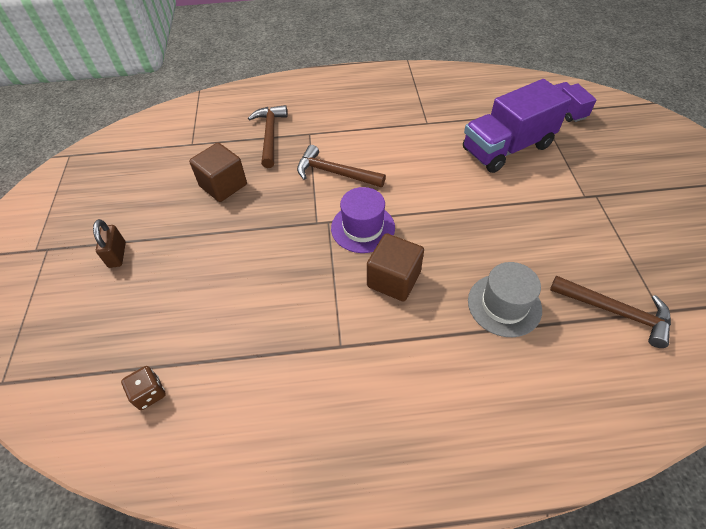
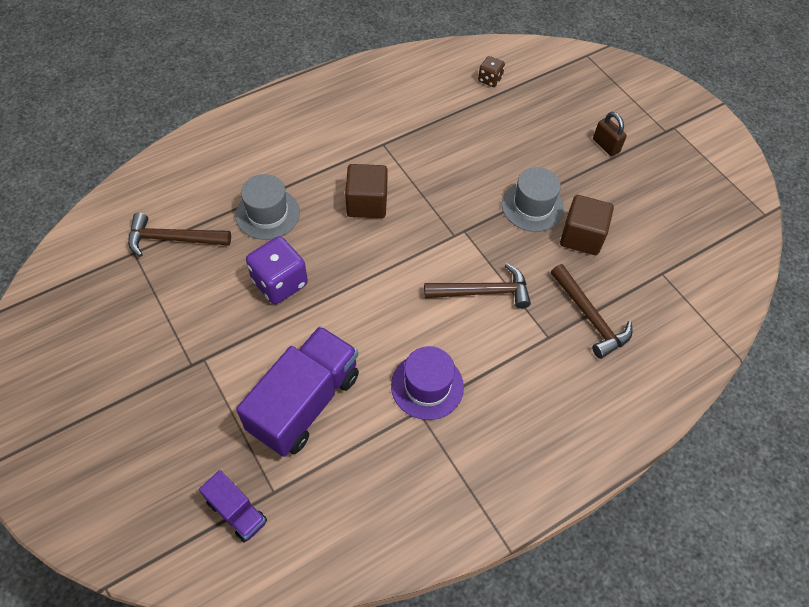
camera: 150 degrees right, 5 degrees up
(240, 222) = (532, 206): none -> grey hat
(363, 228) = (418, 240): purple hat -> purple hat (427, 386)
(506, 233) = (280, 282): none -> purple dice

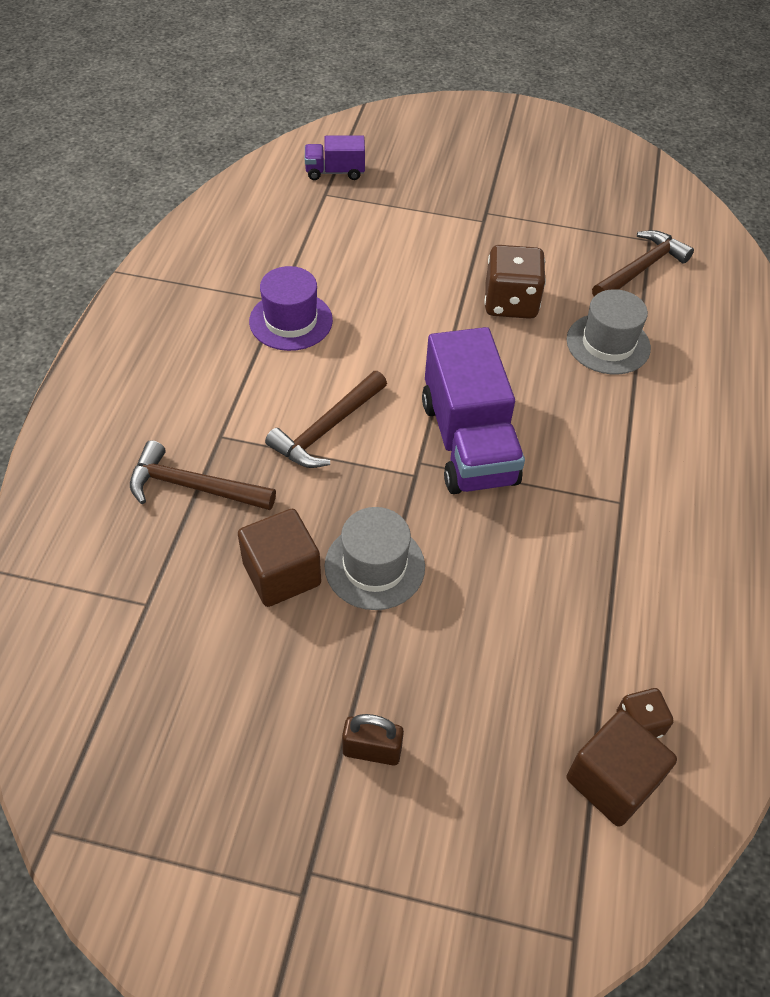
camera: 135 degrees right, 5 degrees down
(280, 282) = (510, 303): purple dice -> brown dice
(304, 402) = (373, 247): purple truck -> purple truck (468, 442)
(367, 203) = (542, 424): brown cube -> brown cube (612, 780)

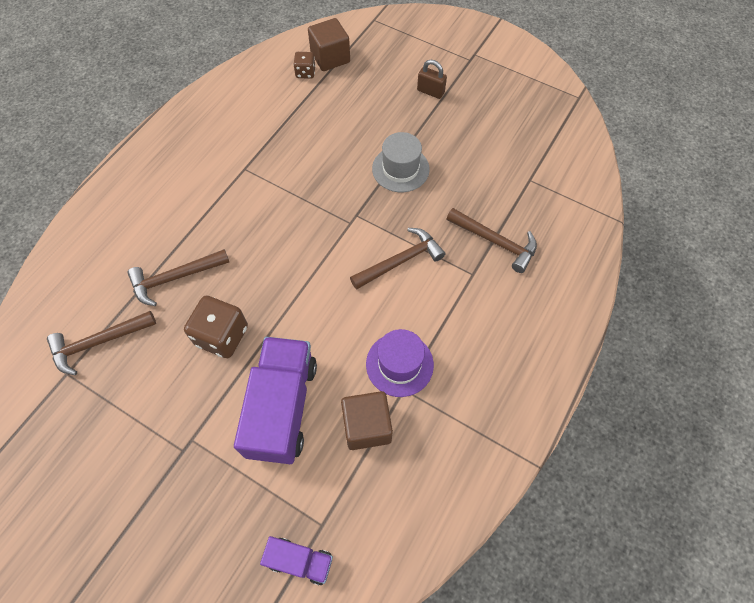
camera: 160 degrees left, 10 degrees up
(282, 574) = (453, 177): brown cube -> brown cube (367, 426)
(468, 442) = (313, 228): purple truck -> purple truck (282, 407)
(608, 344) = (175, 278): grey hat -> brown hammer

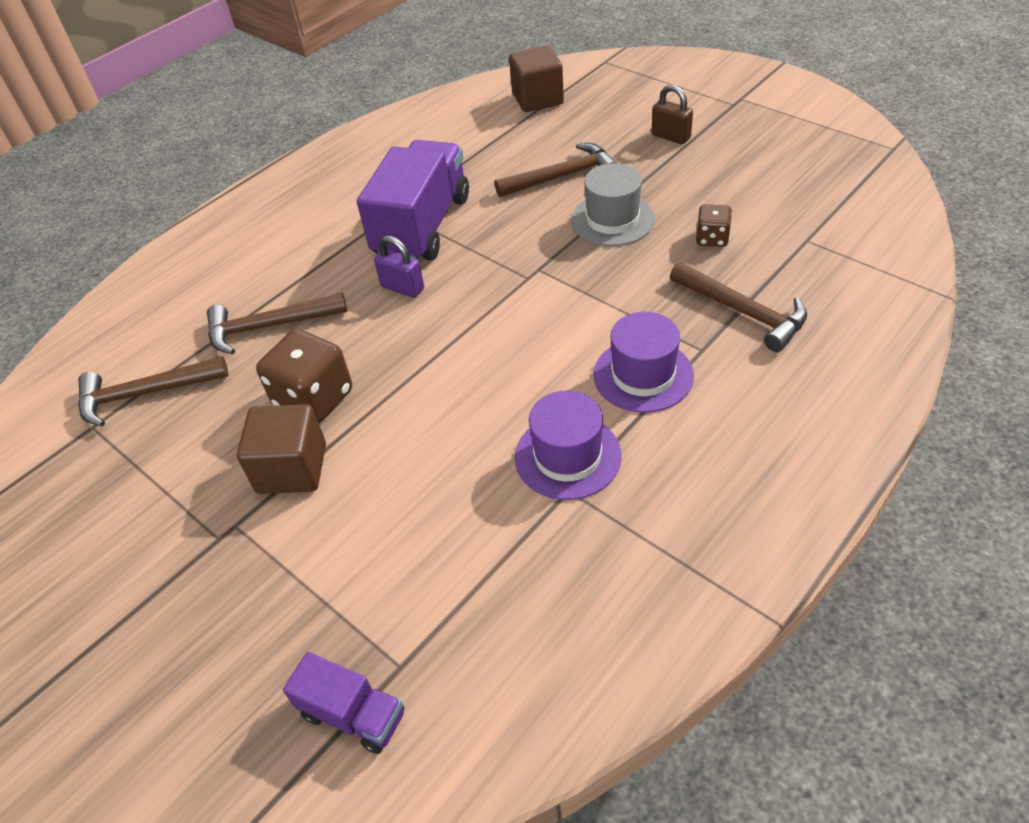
camera: 15 degrees right, 15 degrees down
(264, 237) = (402, 288): none -> purple padlock
(282, 407) = (377, 496): purple truck -> purple truck (422, 226)
(305, 73) = (501, 113): brown dice -> brown dice (712, 238)
(367, 426) = (500, 534): brown cube -> brown cube (292, 468)
(400, 261) = (592, 326): brown hammer -> brown hammer (562, 176)
(438, 297) = (643, 375): none -> purple hat

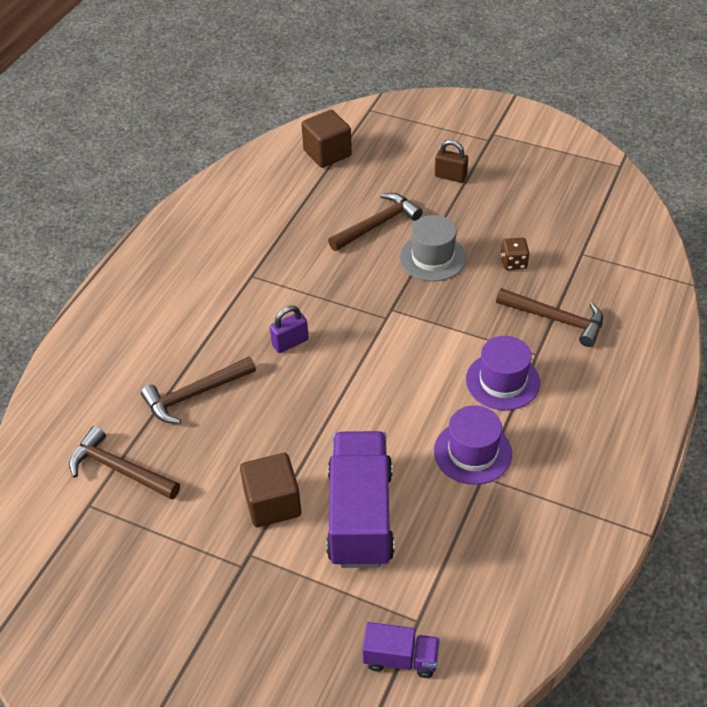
camera: 20 degrees left, 0 degrees up
(145, 394) = (119, 469): brown hammer -> brown hammer turned 60 degrees clockwise
(314, 399) = (262, 446): brown dice -> none
(402, 288) = (290, 343): purple padlock -> purple padlock turned 45 degrees counterclockwise
(422, 226) = (282, 286): purple truck -> purple truck (360, 515)

